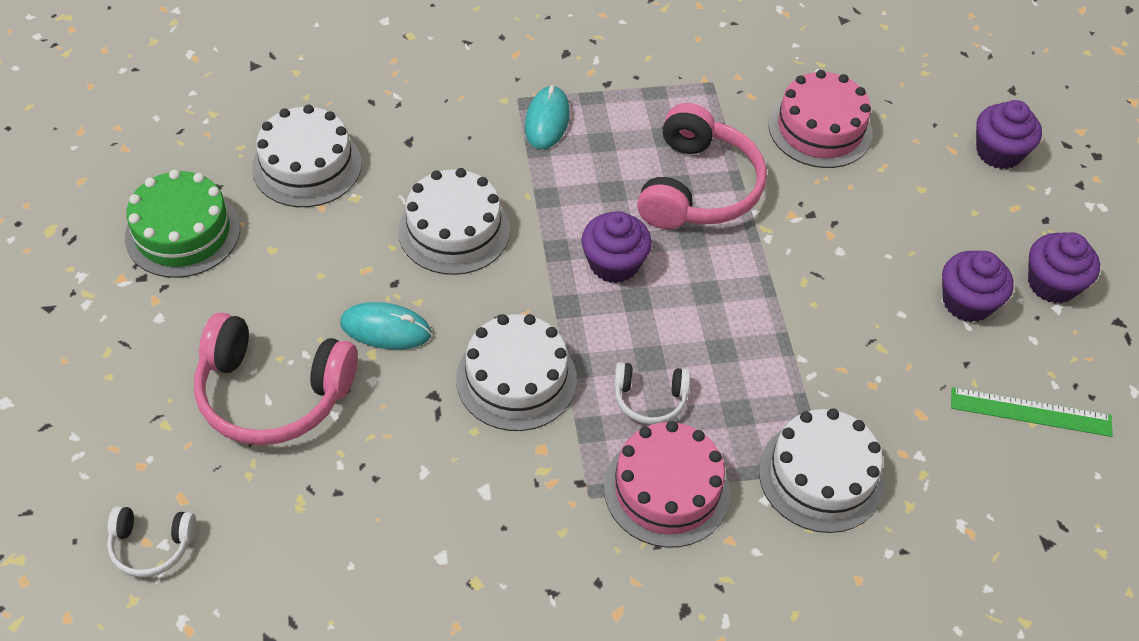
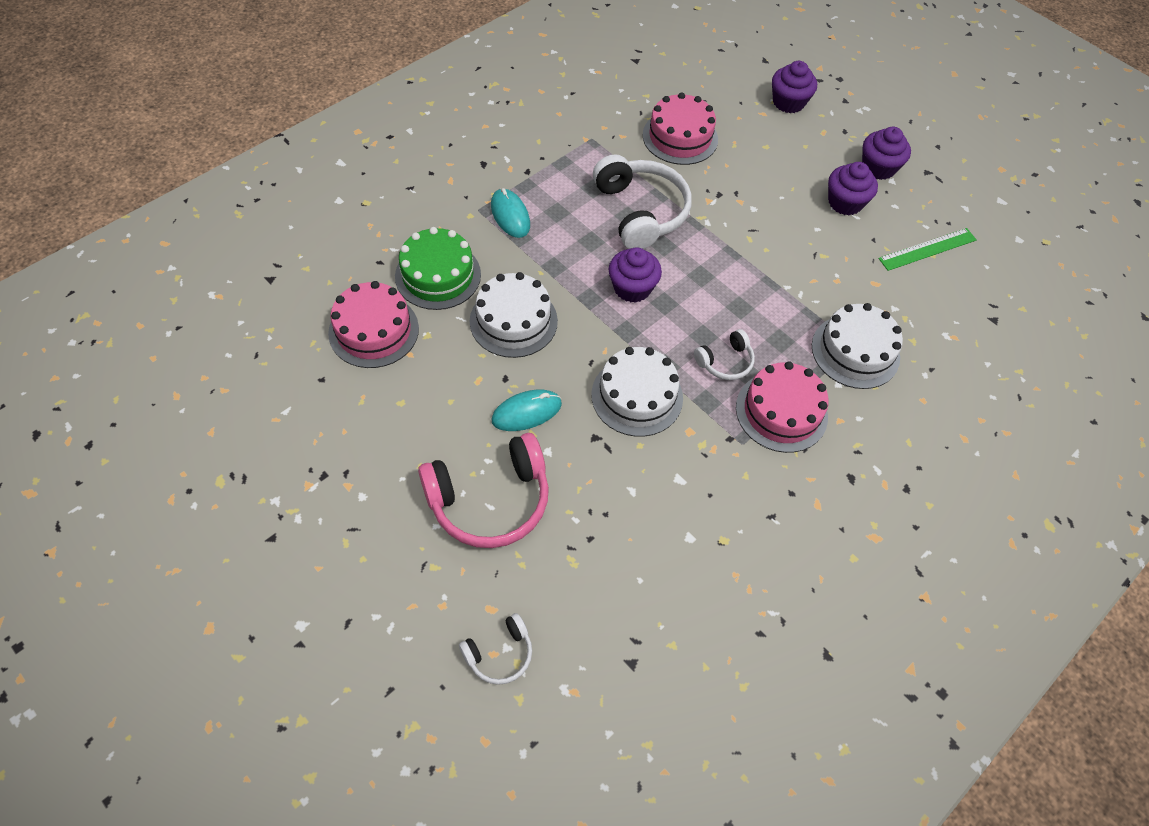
camera: 35 degrees left, 5 degrees up
(183, 232) = (325, 426): green cake -> green cake (438, 275)
(307, 166) = (374, 330): white cake -> pink cake
(698, 188) = (640, 212): pink headphones -> white headphones

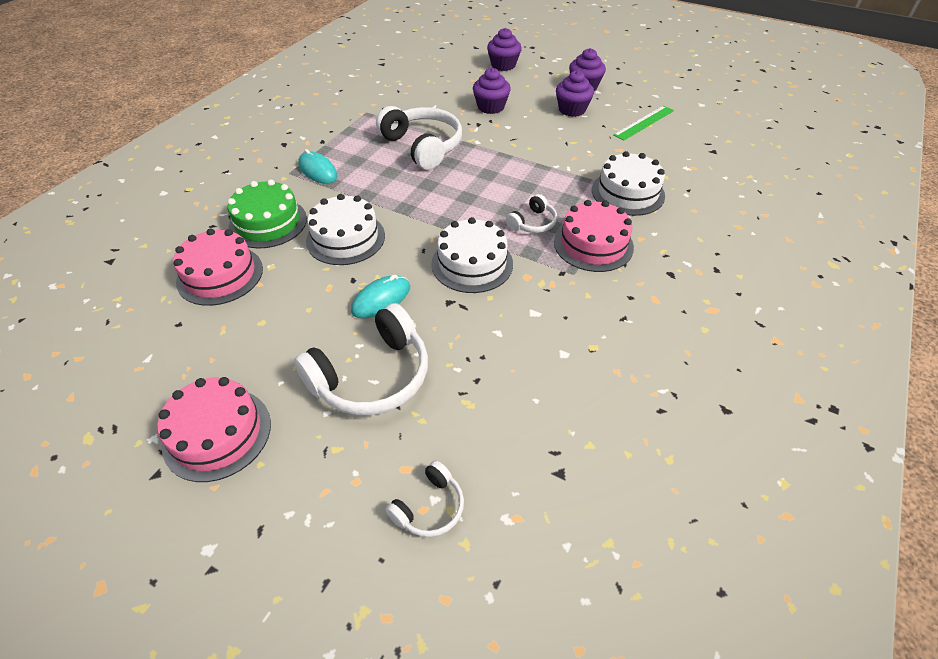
camera: 15 degrees left, 10 degrees down
(490, 500) = (372, 376): pink headphones -> white headphones
(632, 288) = (436, 194): purple cupcake -> purple cupcake (491, 107)
(680, 137) = (434, 98): pink cake -> pink cake (217, 433)

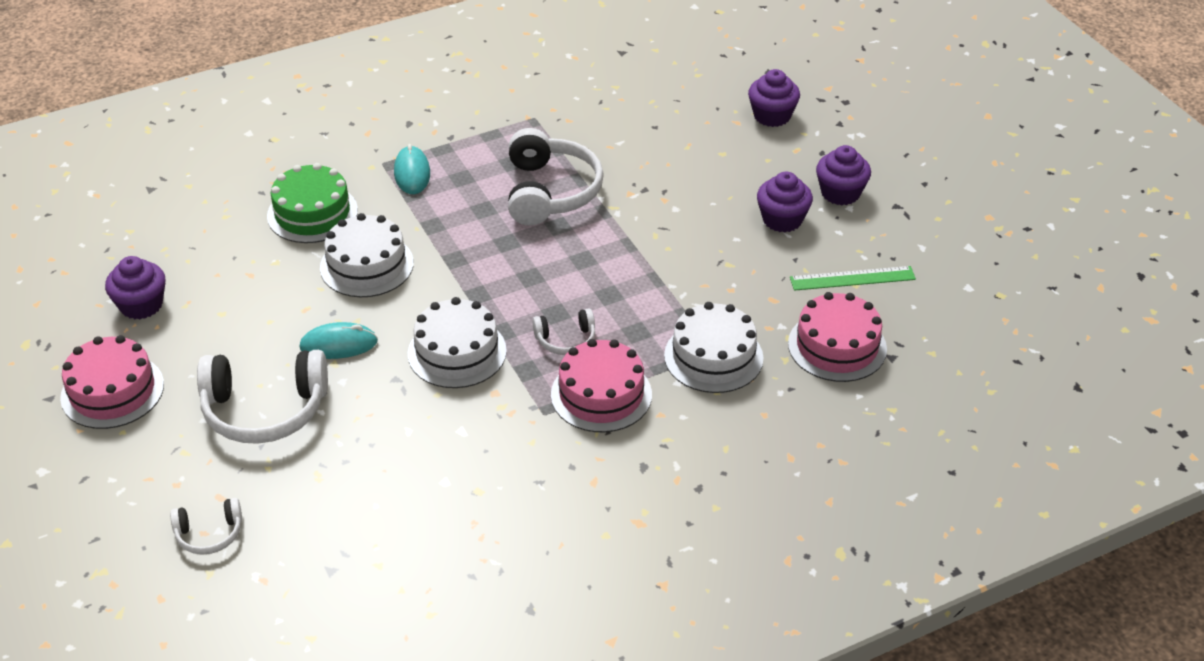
camera: 35 degrees right, 5 degrees down
(220, 275) = (226, 249): pink cake -> pink cake (837, 346)
(491, 107) = (685, 172): purple cupcake -> purple cupcake (141, 305)

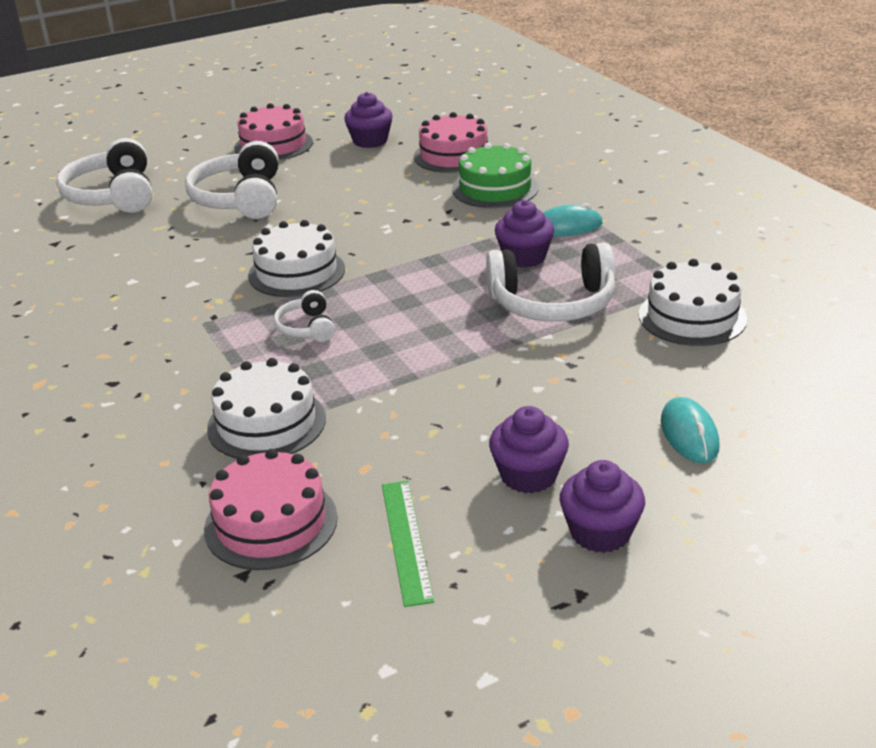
camera: 90 degrees right, 10 degrees down
(209, 534) = (113, 195): white headphones -> white headphones, size x1.97
(338, 344) = (314, 219): turquoise mouse -> turquoise mouse (689, 434)
(367, 265) = (422, 219): white cake -> white cake (692, 317)
(601, 394) = (222, 353): pink cake -> pink cake (454, 155)
(772, 116) = (772, 465): purple cupcake -> purple cupcake (524, 257)

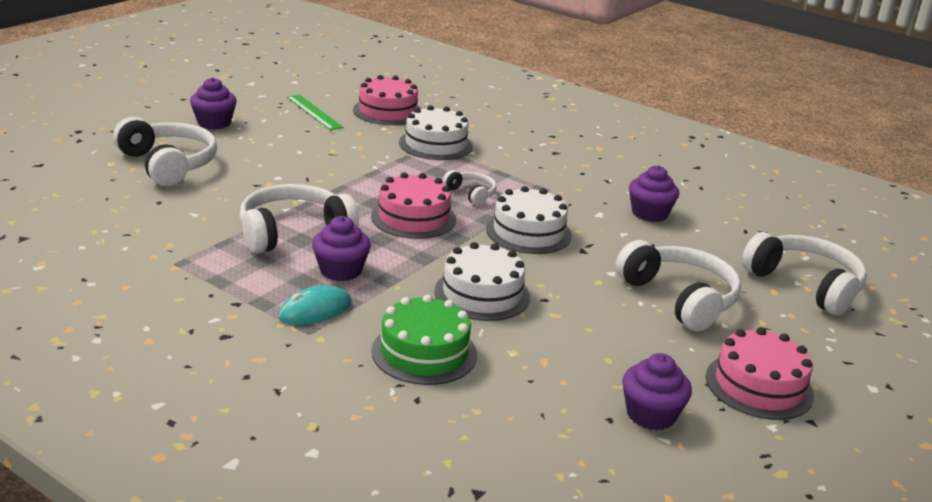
camera: 150 degrees right, 5 degrees down
(454, 155) = (517, 403): pink cake -> pink cake (413, 218)
(528, 475) = (263, 138): purple cupcake -> purple cupcake (649, 213)
(689, 434) = (168, 164): turquoise mouse -> white headphones
(692, 317) = (171, 235): white cake -> white cake (482, 294)

